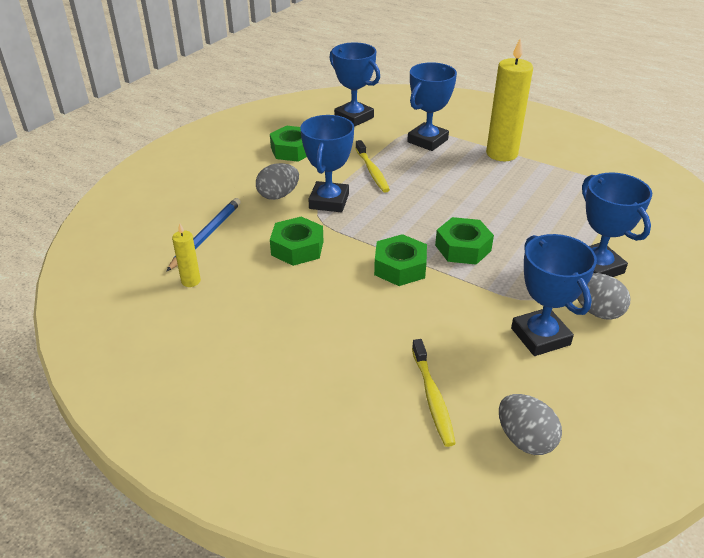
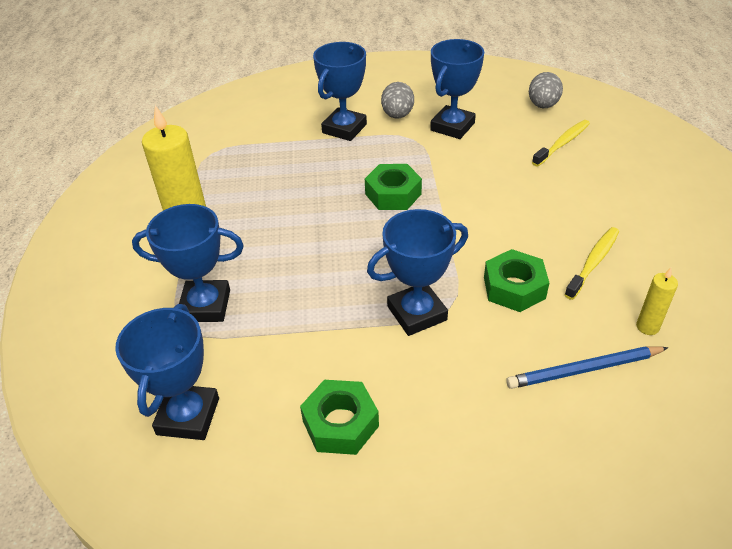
camera: 125 degrees left, 5 degrees up
(278, 195) = (452, 363): grey egg -> none
(372, 171) = (322, 314): yellow toothbrush -> yellow toothbrush (593, 262)
(400, 267) = (460, 214): green nut -> none

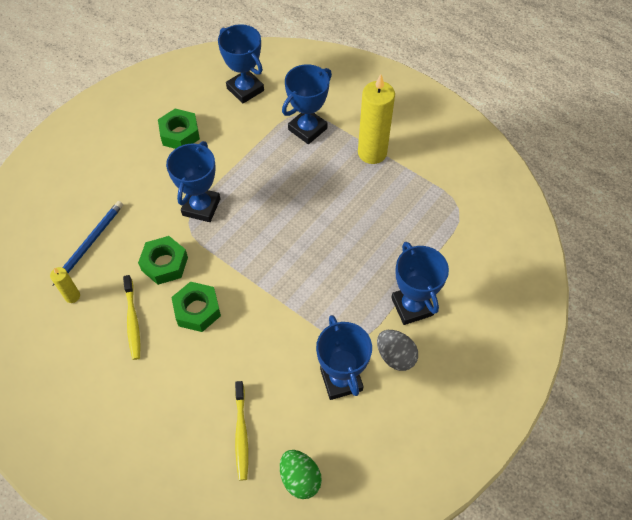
camera: 130 degrees right, 15 degrees up
(393, 194) = (304, 274): green nut -> green nut (197, 310)
(543, 105) = (300, 478): grey egg -> green egg

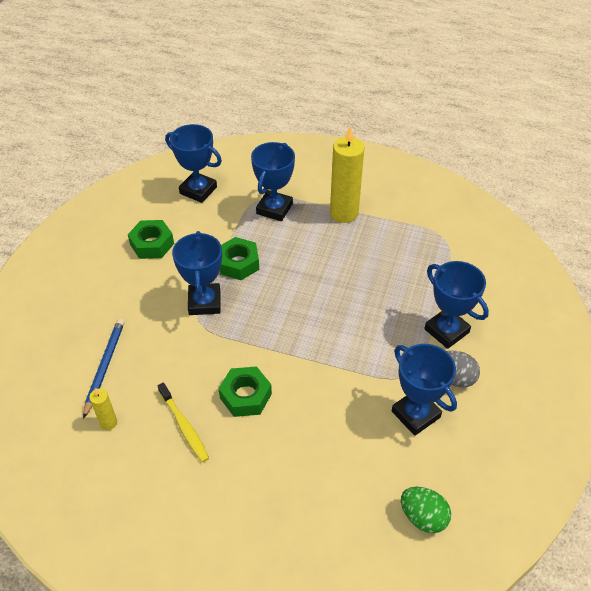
camera: 20 degrees left, 10 degrees down
(164, 264) = (192, 364): green nut -> green nut (238, 263)
(241, 434) = (345, 496): yellow toothbrush -> none

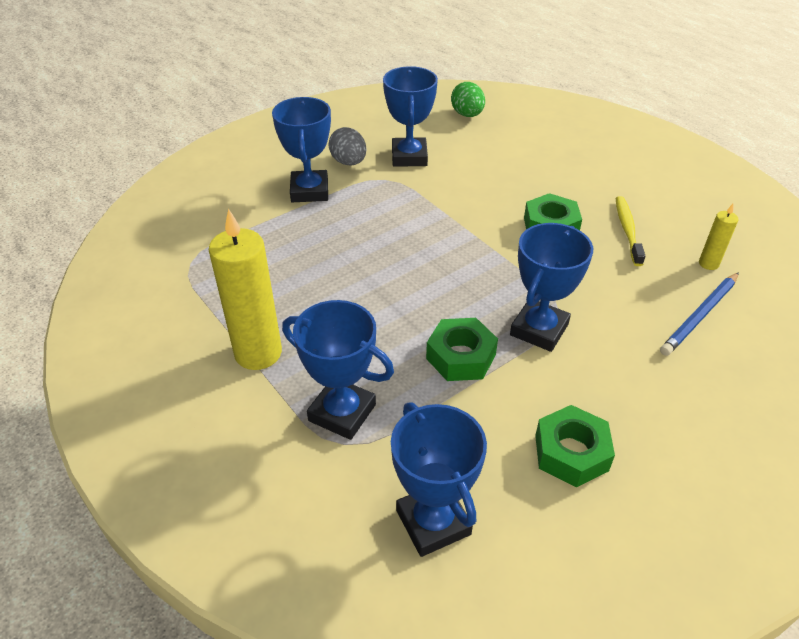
camera: 145 degrees left, 5 degrees down
(274, 209) = (342, 412): blue trophy -> blue trophy turned 60 degrees clockwise

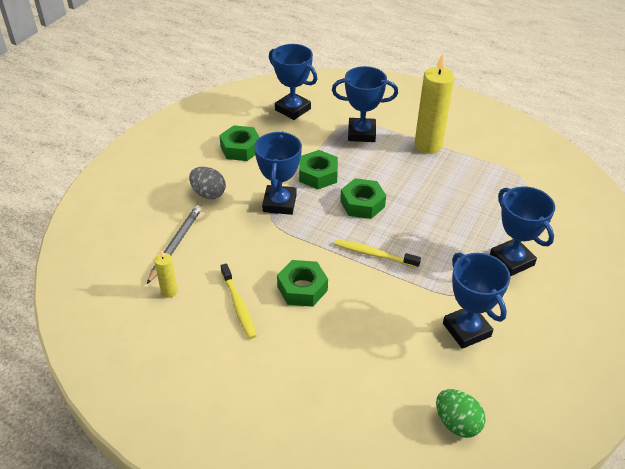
camera: 155 degrees right, 0 degrees up
(348, 162) = (512, 303): grey egg -> grey egg (208, 194)
(424, 295) = (362, 204): none -> green nut
(451, 235) = (374, 254): none -> yellow toothbrush
(700, 316) = (175, 244): blue pencil -> grey pencil

